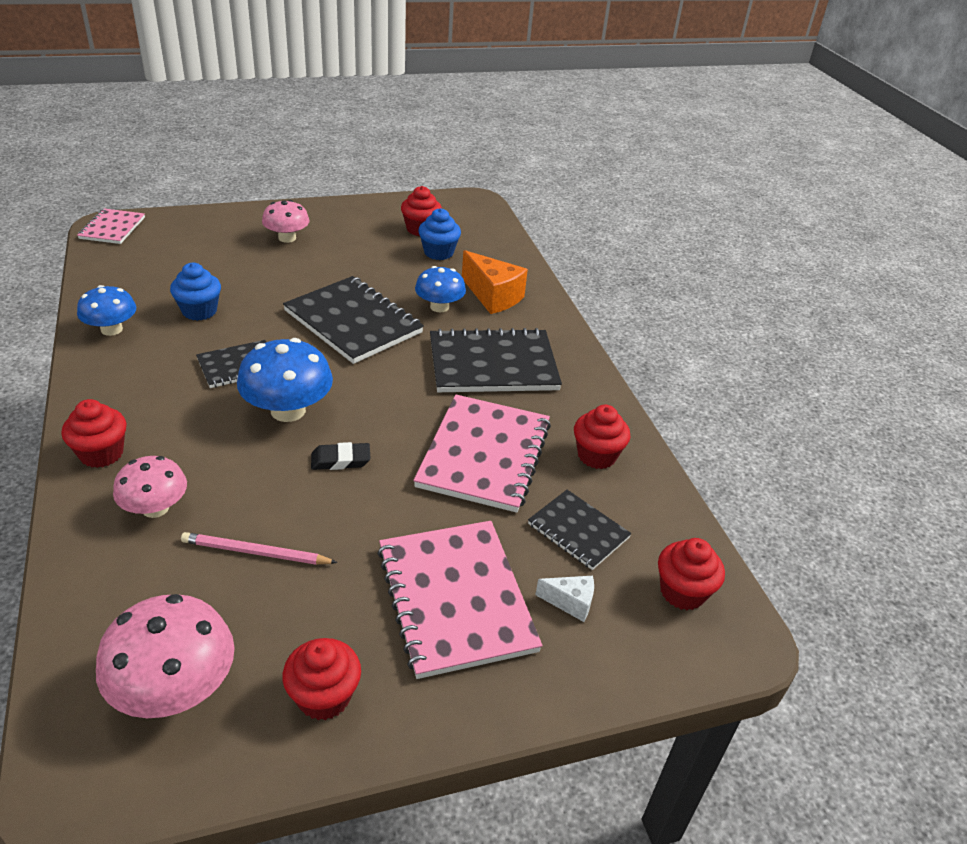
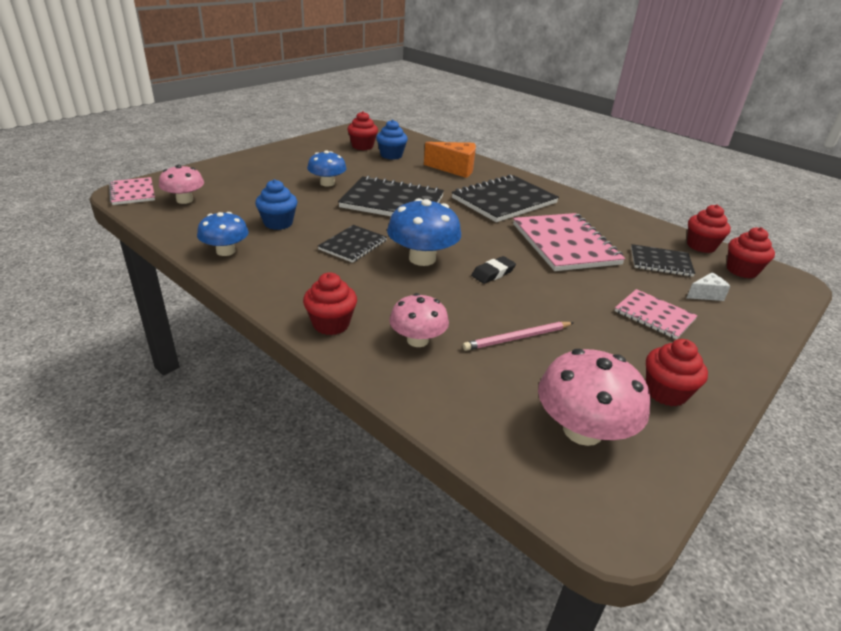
camera: 30 degrees left, 5 degrees down
(287, 238) = (280, 169): pink mushroom -> pink mushroom (184, 200)
(439, 307) = (432, 181): blue mushroom -> blue mushroom (327, 183)
(455, 598) = (654, 315): pink notebook -> pink notebook, size x0.56
(596, 456) = (618, 226): red cupcake -> red cupcake (701, 246)

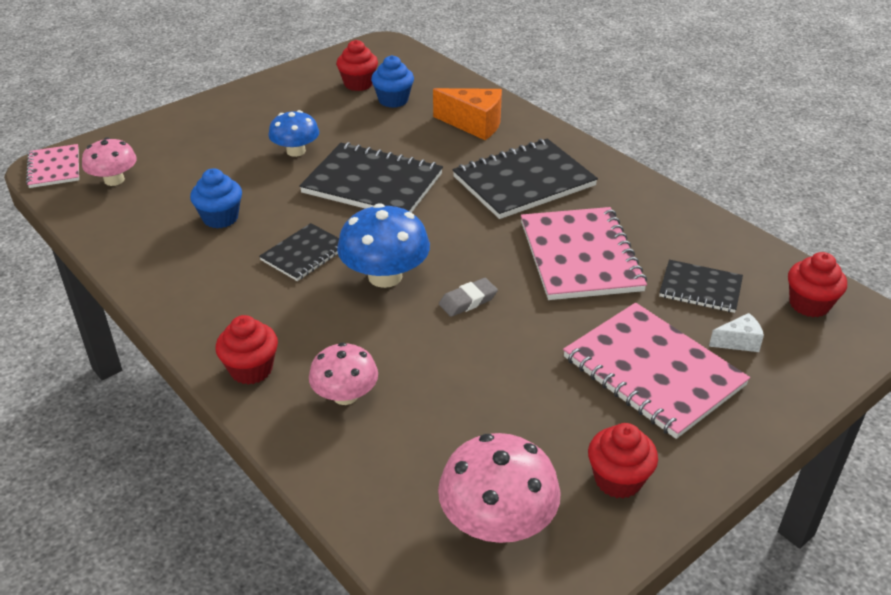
camera: 10 degrees right, 5 degrees up
(225, 251) = (150, 261): blue mushroom -> none
(493, 273) = (468, 301): black eraser -> grey eraser
(518, 338) = (466, 397): pink pencil -> none
(654, 315) = (653, 371): pink notebook -> pink notebook, size x1.79
(701, 246) = (771, 262): red cupcake -> none

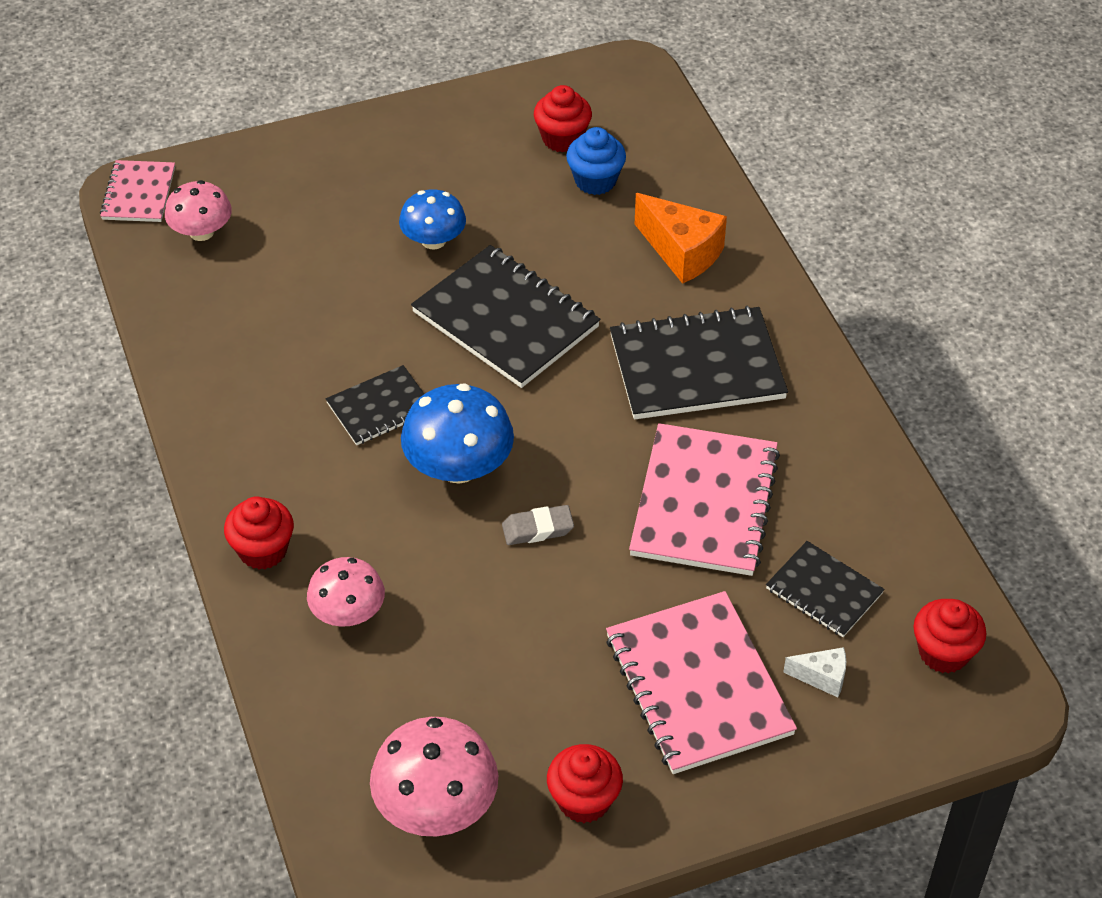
camera: 20 degrees right, 10 degrees up
(220, 218) = (304, 326): blue cupcake -> none

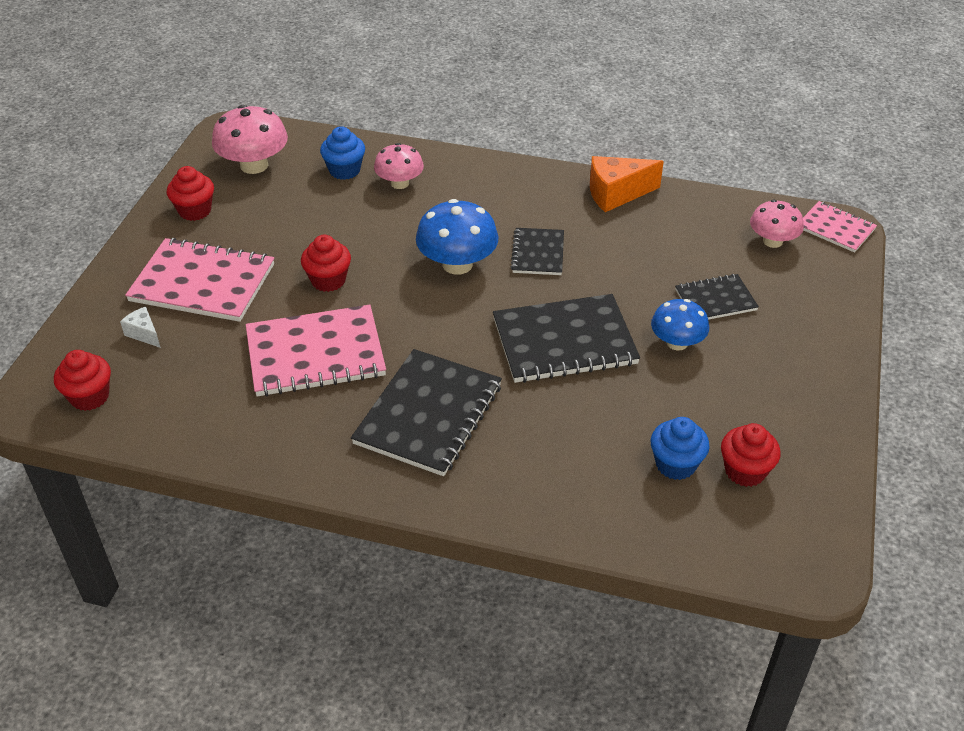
camera: 125 degrees right, 5 degrees down
(263, 550) = (474, 171): red cupcake -> red cupcake (328, 280)
(366, 691) = (344, 170): none -> blue cupcake
(537, 529) = (376, 274): grey eraser -> none
(682, 252) = (549, 472): orange cheese -> orange cheese (616, 194)
(704, 503) = (315, 354): pink notebook -> pink notebook turned 60 degrees counterclockwise
(822, 677) = (144, 334): white cheese -> white cheese turned 90 degrees clockwise
(824, 591) = (193, 369): black notebook -> black notebook (715, 300)

